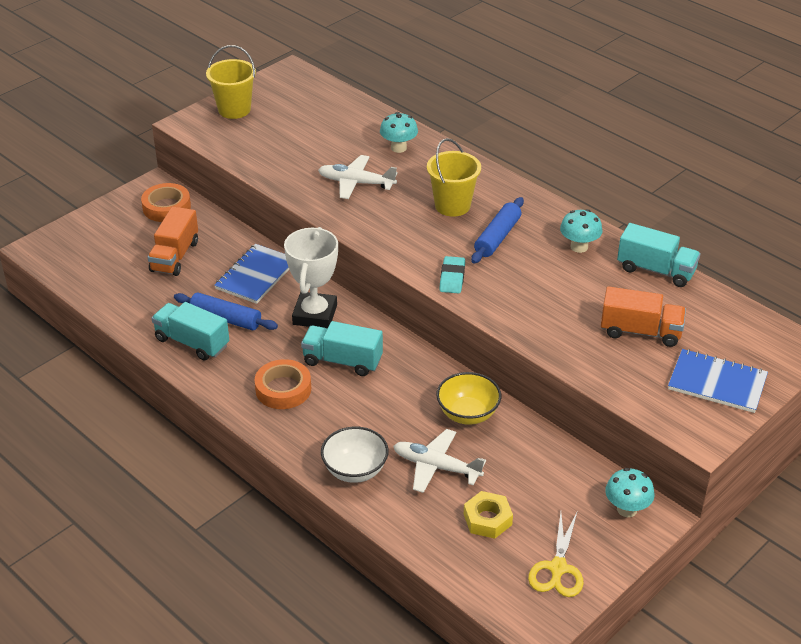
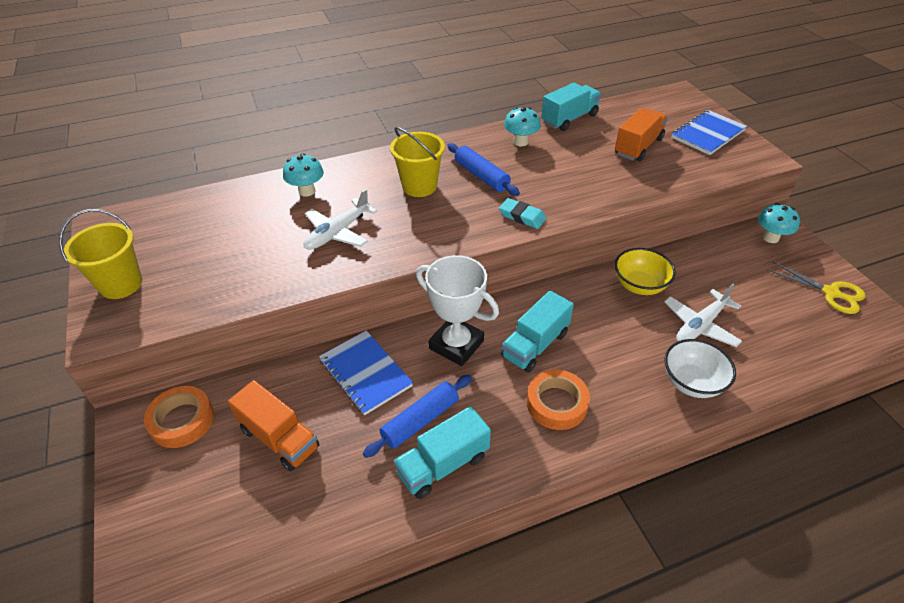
camera: 65 degrees left, 5 degrees up
(487, 519) = (771, 314): yellow nut -> none

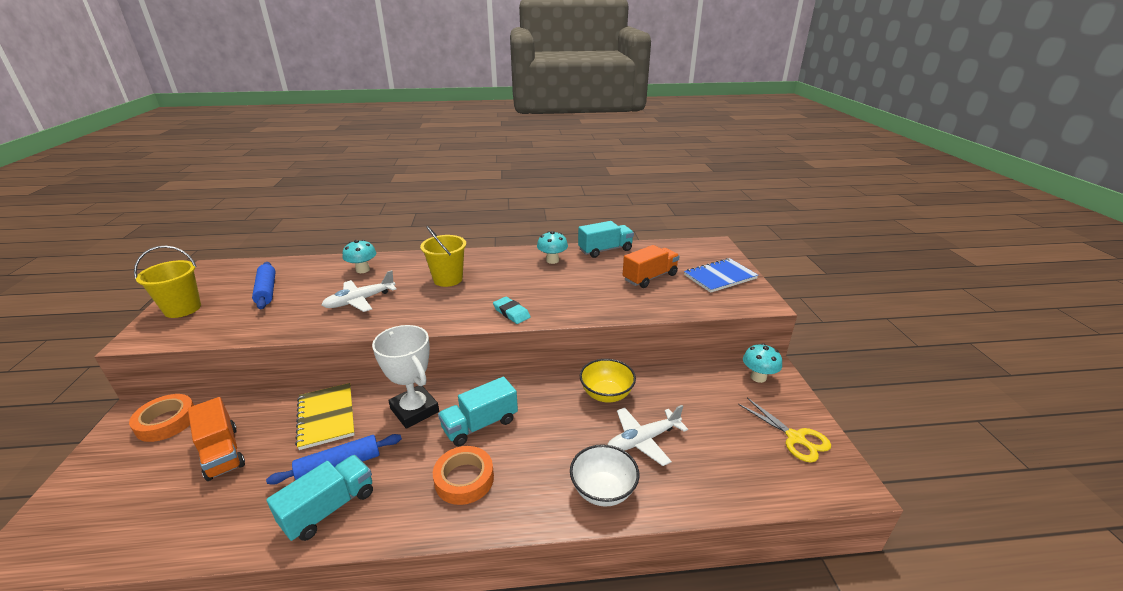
camera: 15 degrees right, 15 degrees down
(365, 373) = (326, 417): blue notebook -> yellow notebook
(443, 465) = (329, 508): turquoise truck -> turquoise truck turned 150 degrees clockwise
(481, 176) = (502, 279): blue rolling pin -> blue rolling pin (266, 291)

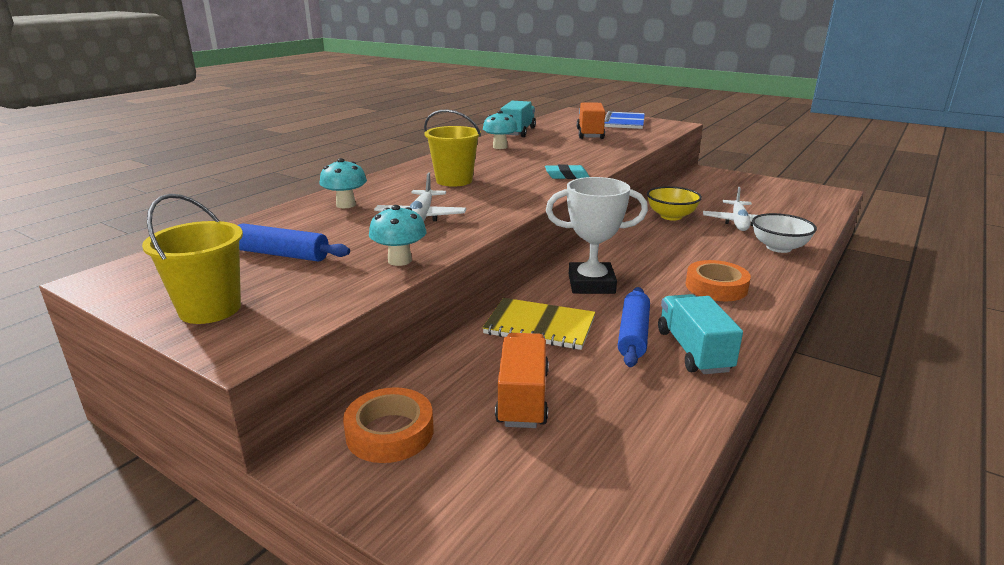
camera: 50 degrees left, 5 degrees down
(222, 452) = (522, 397): orange truck -> orange truck turned 90 degrees counterclockwise
(480, 425) = (651, 264): turquoise truck -> none
(758, 377) = (711, 177): turquoise mushroom -> turquoise mushroom (400, 260)
(795, 438) = (782, 189): yellow scissors -> none

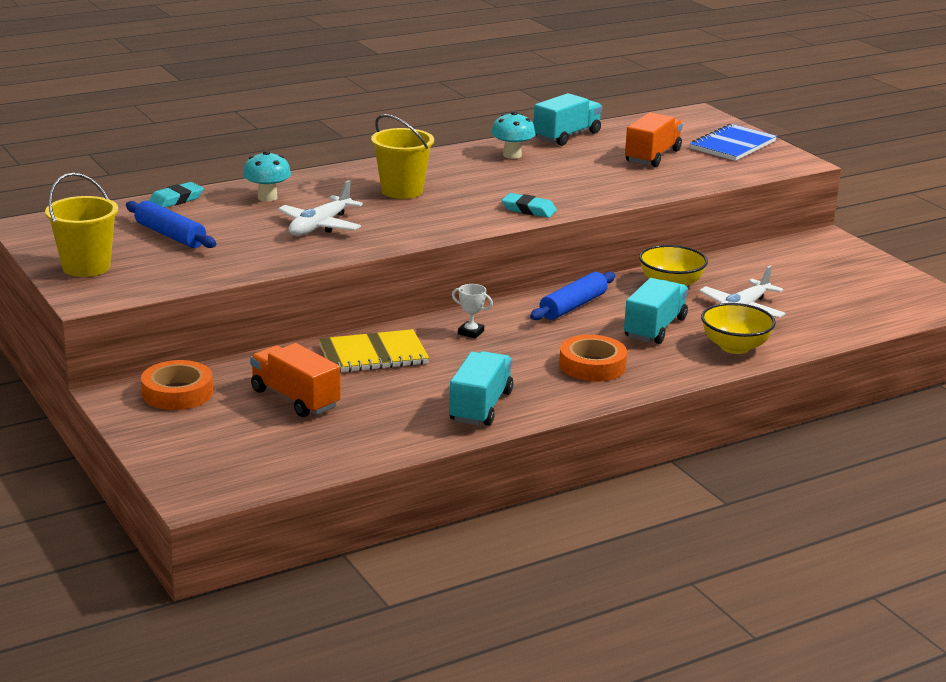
camera: 25 degrees right, 0 degrees up
(258, 222) = (176, 199): none -> turquoise eraser
(400, 260) = (256, 262): turquoise mushroom -> none
(522, 397) = (295, 399): orange truck -> orange truck turned 75 degrees counterclockwise
(539, 326) = (373, 355): yellow notebook -> yellow notebook turned 60 degrees counterclockwise
(591, 284) = (471, 332): white trophy -> white trophy, size x0.43
(633, 334) = (446, 382): blue rolling pin -> blue rolling pin (573, 306)
(709, 247) = (655, 328): none -> turquoise truck
(778, 248) = (735, 347): white bowl -> yellow bowl

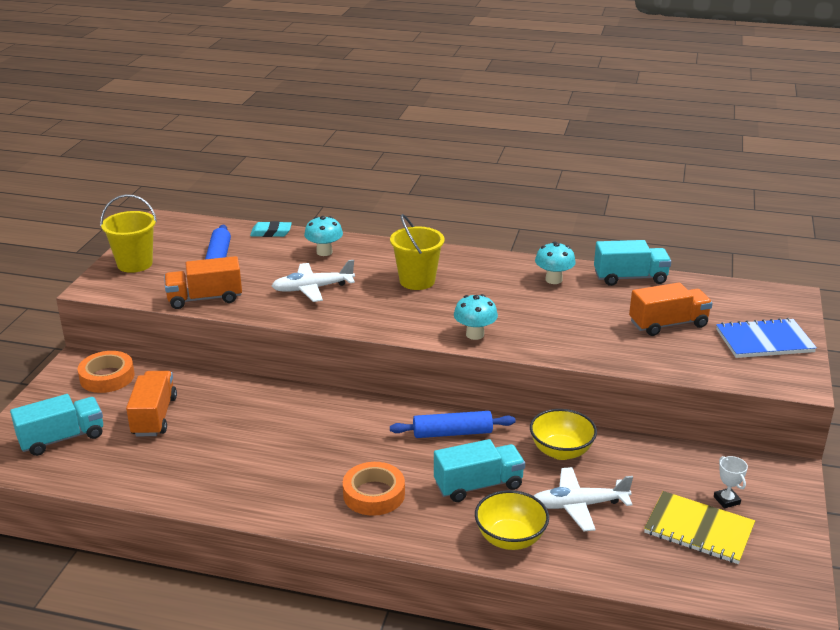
camera: 45 degrees right, 5 degrees up
(231, 267) = (205, 298): none -> orange truck
(373, 355) = (254, 406): yellow notebook -> yellow notebook (698, 530)
(471, 332) = (344, 420): white trophy -> white trophy (726, 500)
(480, 407) = (242, 487): turquoise truck -> turquoise truck (62, 438)
(528, 210) = (475, 334): turquoise eraser -> turquoise mushroom

